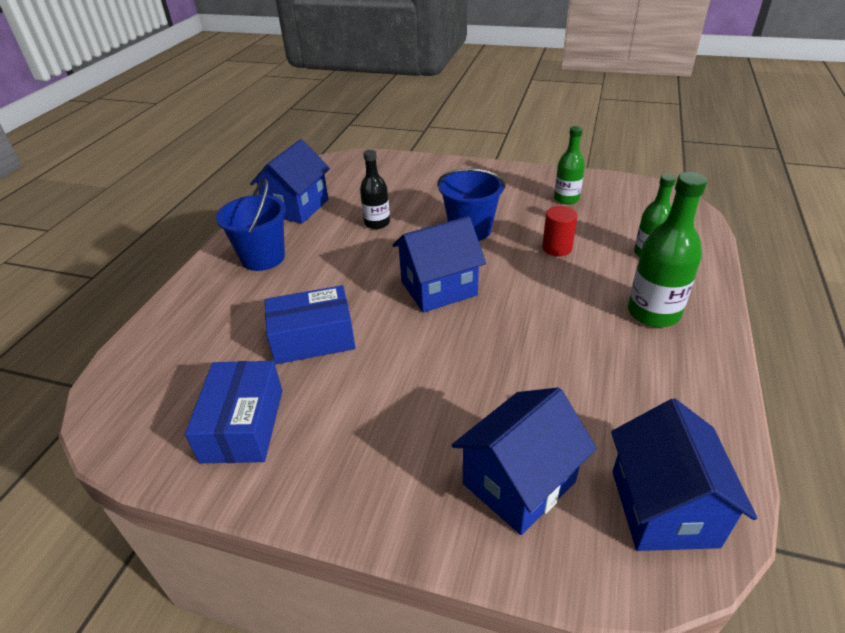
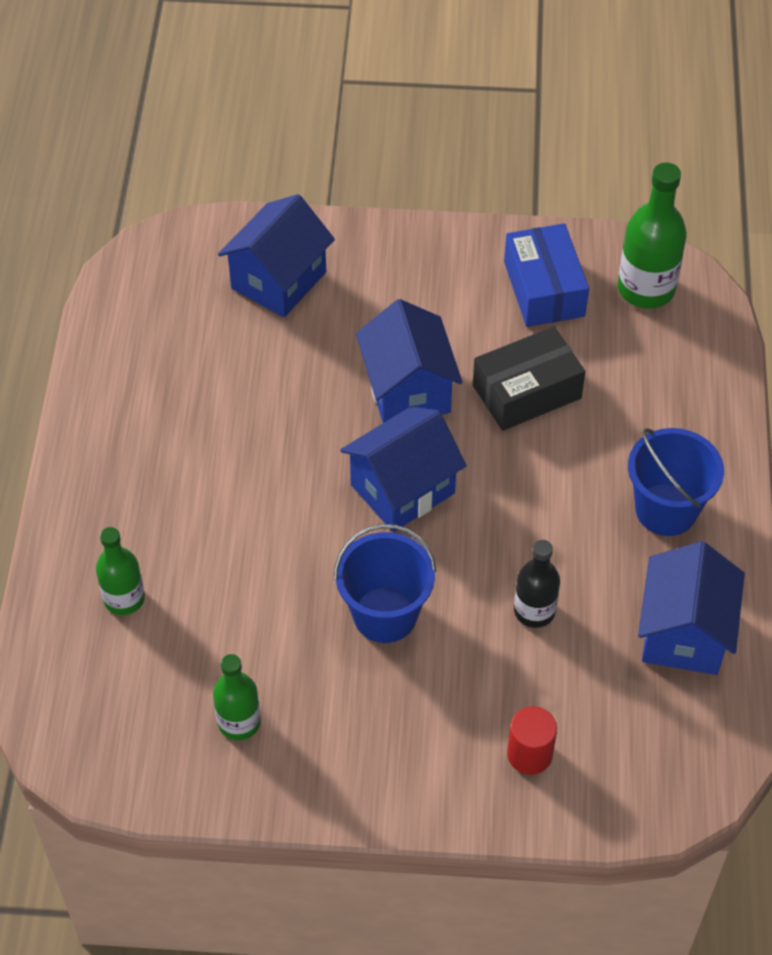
camera: 165 degrees right, 15 degrees up
(313, 338) = (526, 392): blue box -> black box
(557, 248) = (252, 591): red cylinder -> red cylinder (529, 754)
(653, 313) = (135, 488): green bottle -> green bottle (646, 289)
(663, 508) = (161, 280): blue house -> blue house (408, 390)

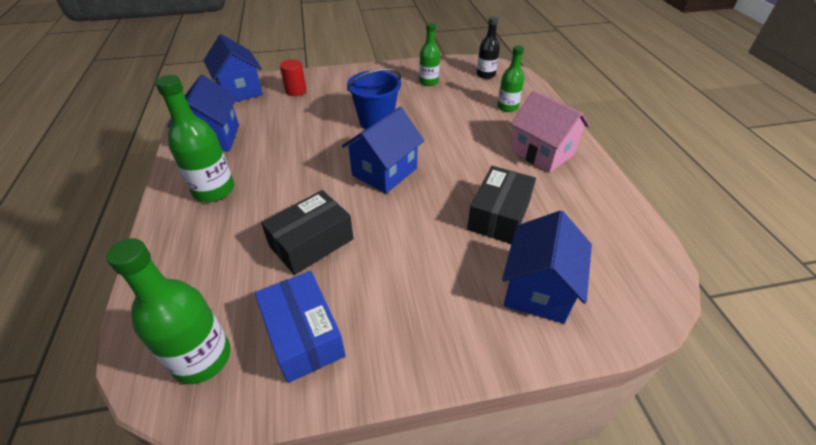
camera: 165 degrees right, 10 degrees down
(138, 472) = (542, 153): none -> pink house
(270, 378) = (499, 215): none -> black box
(408, 390) = (400, 227): blue house -> blue house (240, 90)
(534, 611) = (297, 134): black bottle -> black bottle (486, 75)
(666, 510) = (214, 190): blue bucket -> green bottle

